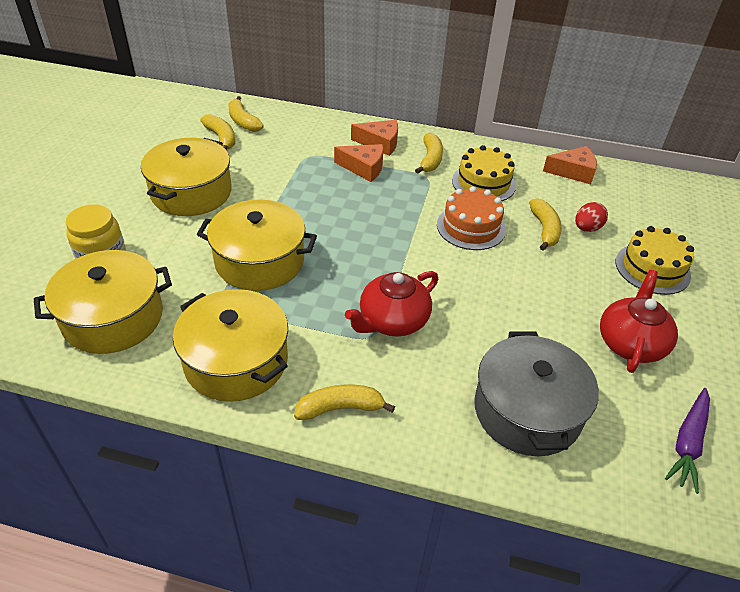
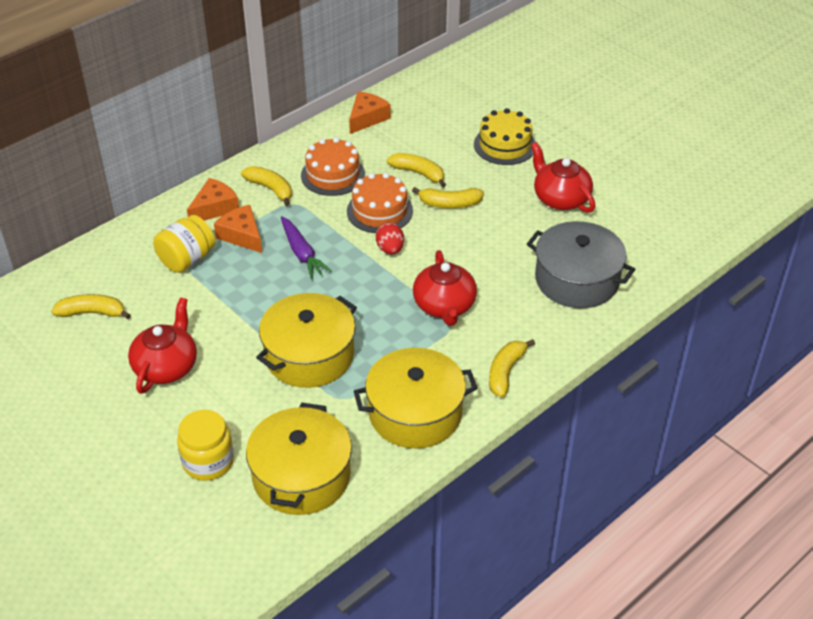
camera: 55 degrees left, 0 degrees up
(191, 193) = (166, 366): yellow pot -> red teapot
(243, 121) = (78, 286): yellow banana -> yellow banana (449, 204)
(312, 154) = (187, 259): none -> yellow jar
(364, 168) = (242, 235): orange cheese -> orange cheese turned 90 degrees counterclockwise
(483, 183) = (333, 175): yellow cake -> orange cake
(587, 228) = (437, 151): red egg -> red egg (390, 249)
(688, 443) = (651, 223): purple carrot -> purple carrot (302, 253)

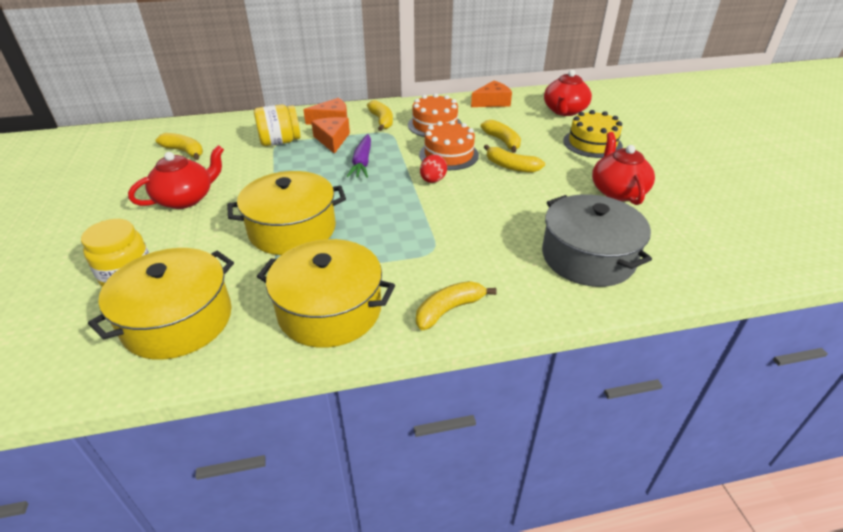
camera: 30 degrees right, 5 degrees down
(444, 306) = (440, 234): red teapot -> red teapot (564, 111)

